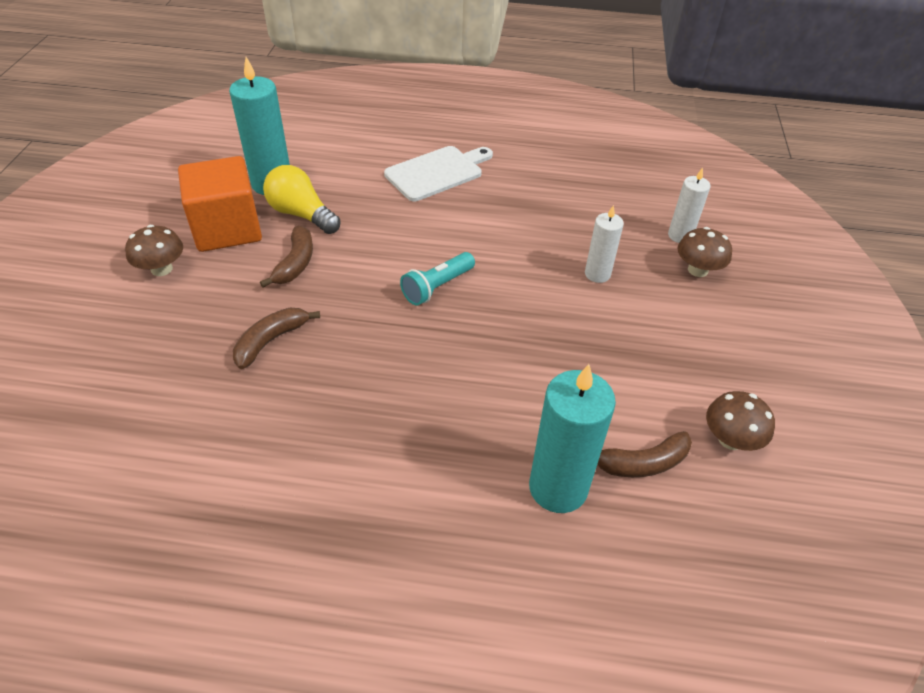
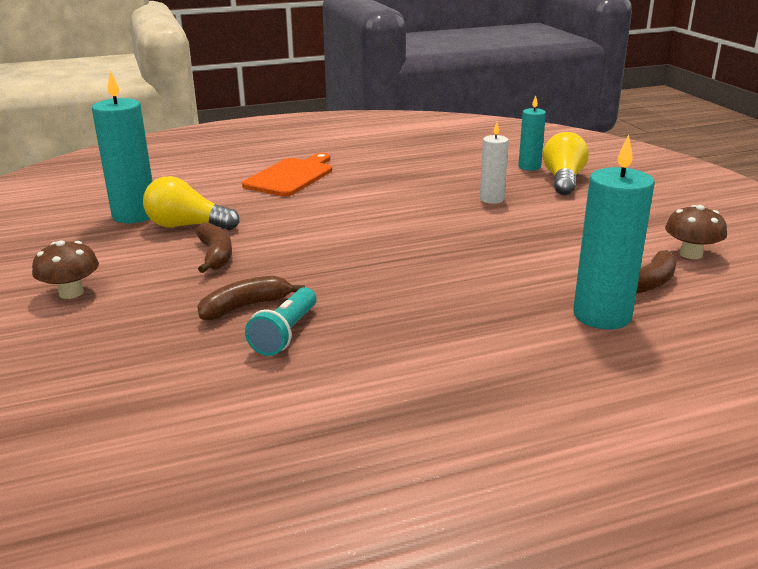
camera: 25 degrees left, 20 degrees down
(227, 229) = (117, 251): orange cube -> none
(271, 341) = (245, 306): brown banana -> brown banana turned 45 degrees clockwise
(437, 172) = (291, 176): white cutting board -> orange cutting board
(437, 287) = (368, 237): turquoise flashlight -> turquoise flashlight (285, 334)
(680, 236) = (529, 167): white candle -> turquoise candle
(697, 270) = (563, 180): brown mushroom -> yellow light bulb

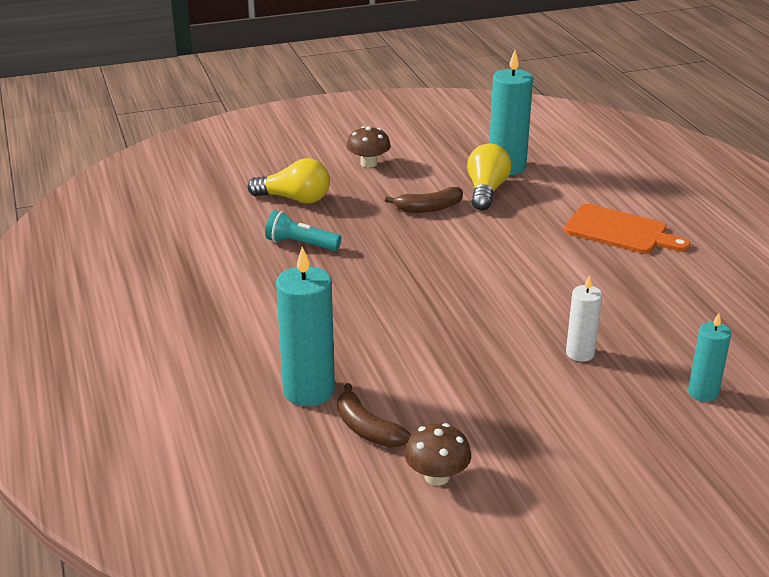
camera: 90 degrees right, 5 degrees up
(245, 306) = (342, 227): brown banana -> none
(563, 180) = (659, 415): yellow light bulb -> yellow light bulb (294, 199)

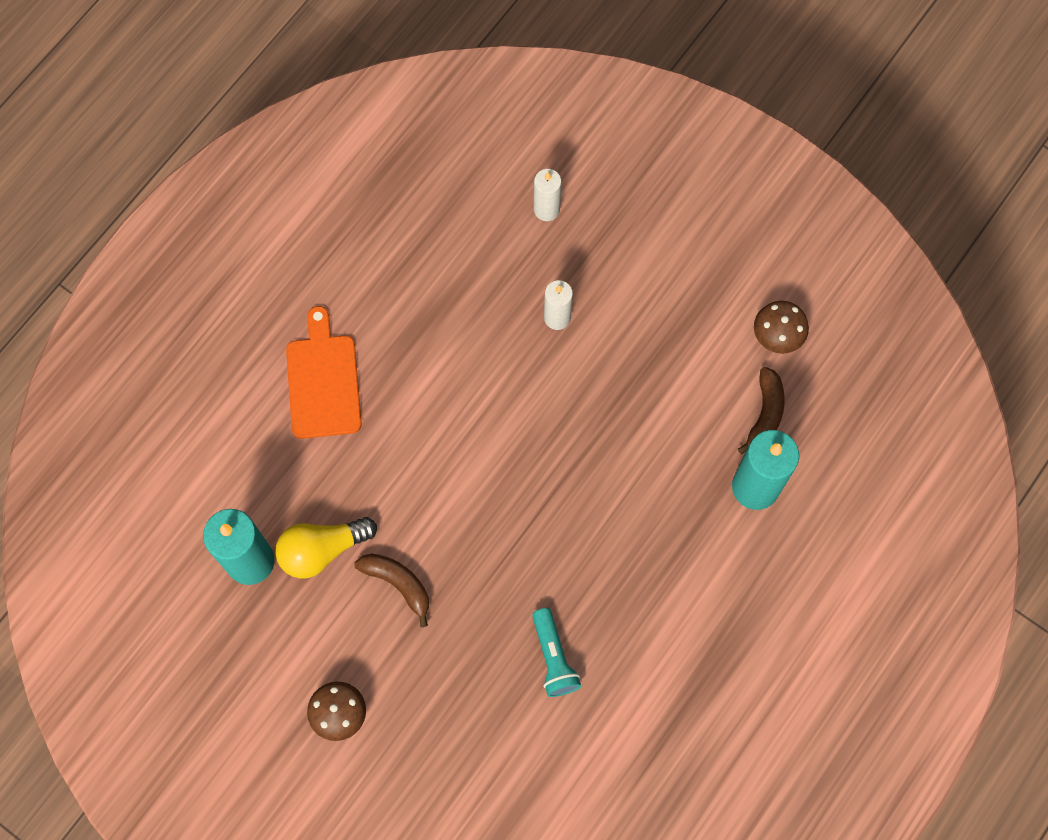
camera: 125 degrees left, 40 degrees up
(294, 199) = (472, 733): yellow light bulb -> none
(703, 392) = (546, 209): turquoise candle -> white candle

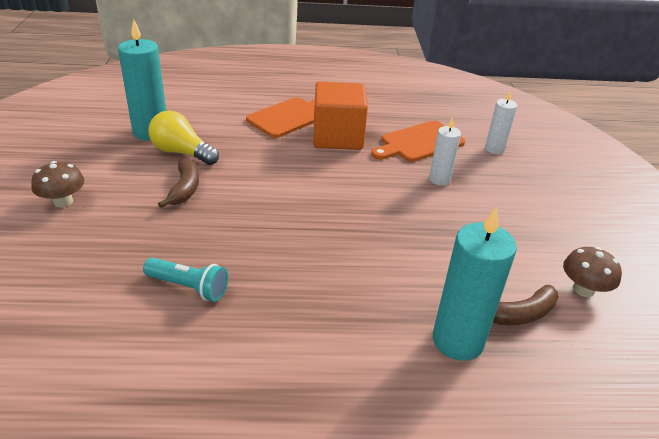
camera: 50 degrees right, 35 degrees down
(406, 359) = (337, 137): none -> orange cube
(479, 279) = (419, 142): none -> orange cutting board
(554, 657) = (189, 287): turquoise flashlight -> turquoise flashlight turned 105 degrees counterclockwise

